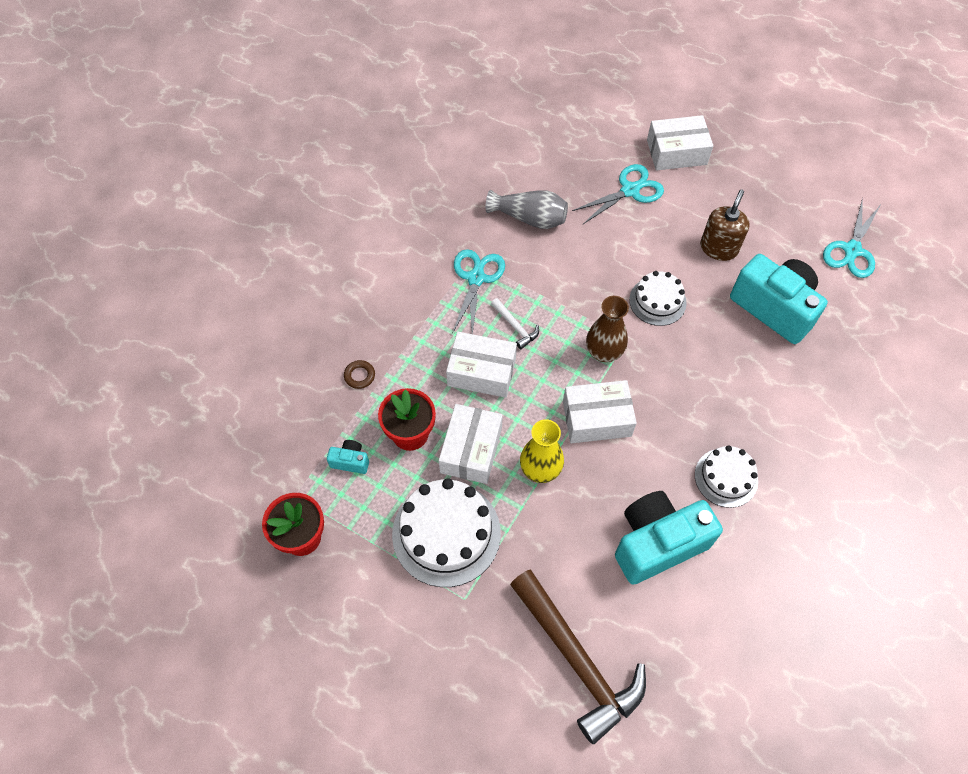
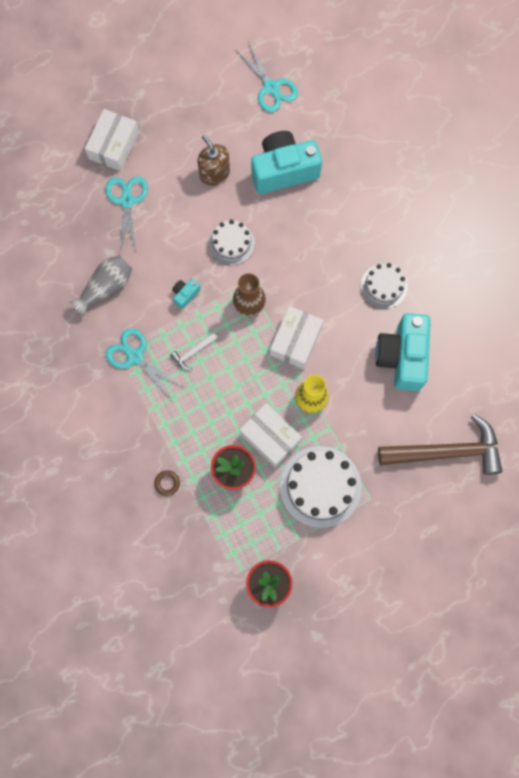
camera: 60 degrees left, 15 degrees up
(350, 461) = (231, 523): turquoise camera -> turquoise camera (185, 294)
(481, 372) = (215, 396): white box -> none
(515, 327) = (193, 352): white hammer -> white hammer turned 150 degrees clockwise

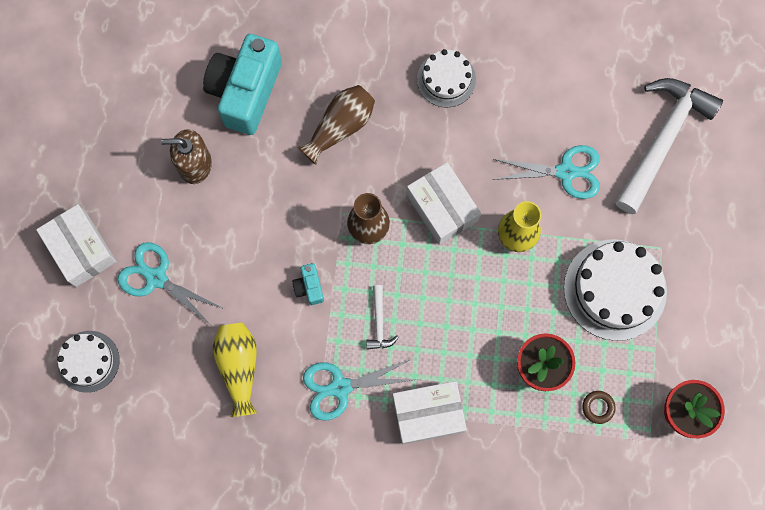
camera: 55 degrees left, 0 degrees up
(106, 287) = (239, 367): grey vase -> yellow vase
(167, 483) = (504, 447): brown ring -> brown ring (598, 407)
(231, 243) = (287, 200): white cake -> white cake (88, 361)
(270, 437) = (528, 304): white box -> white box (428, 414)
(271, 87) = (142, 40): turquoise scissors -> turquoise scissors (566, 172)
(303, 243) = (340, 127): none -> brown vase
(402, 357) = (534, 114): turquoise camera -> none
(446, 452) = (662, 140): brown hammer -> white hammer

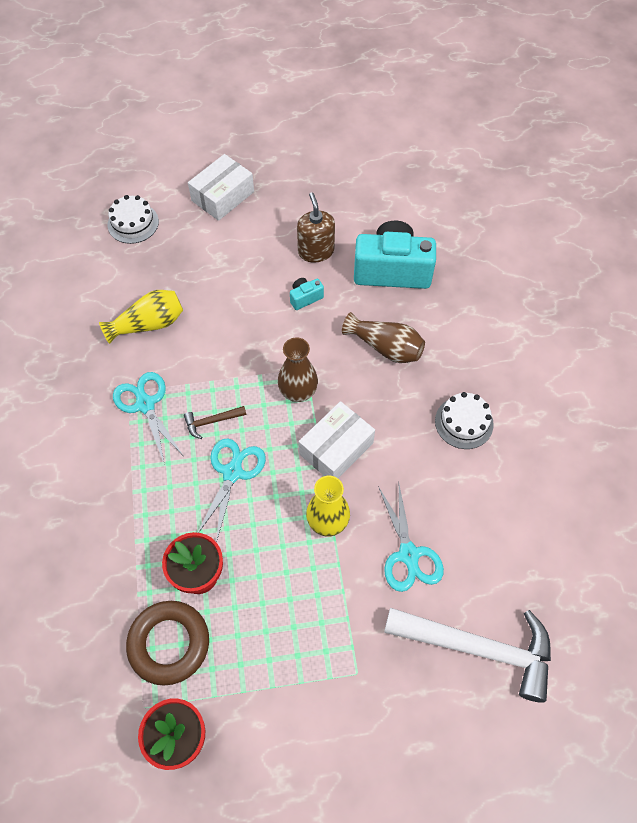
camera: 75 degrees right, 15 degrees down
(156, 278) = (211, 249): turquoise scissors -> turquoise scissors (232, 472)
(309, 287) = (231, 359): turquoise camera -> turquoise camera (305, 298)
(379, 322) = (212, 421): white hammer -> brown hammer
(428, 414) = (134, 483): white box -> none
(598, 407) = (169, 644): brown ring -> brown ring, size x2.34
(615, 289) = (298, 633): white cake -> none

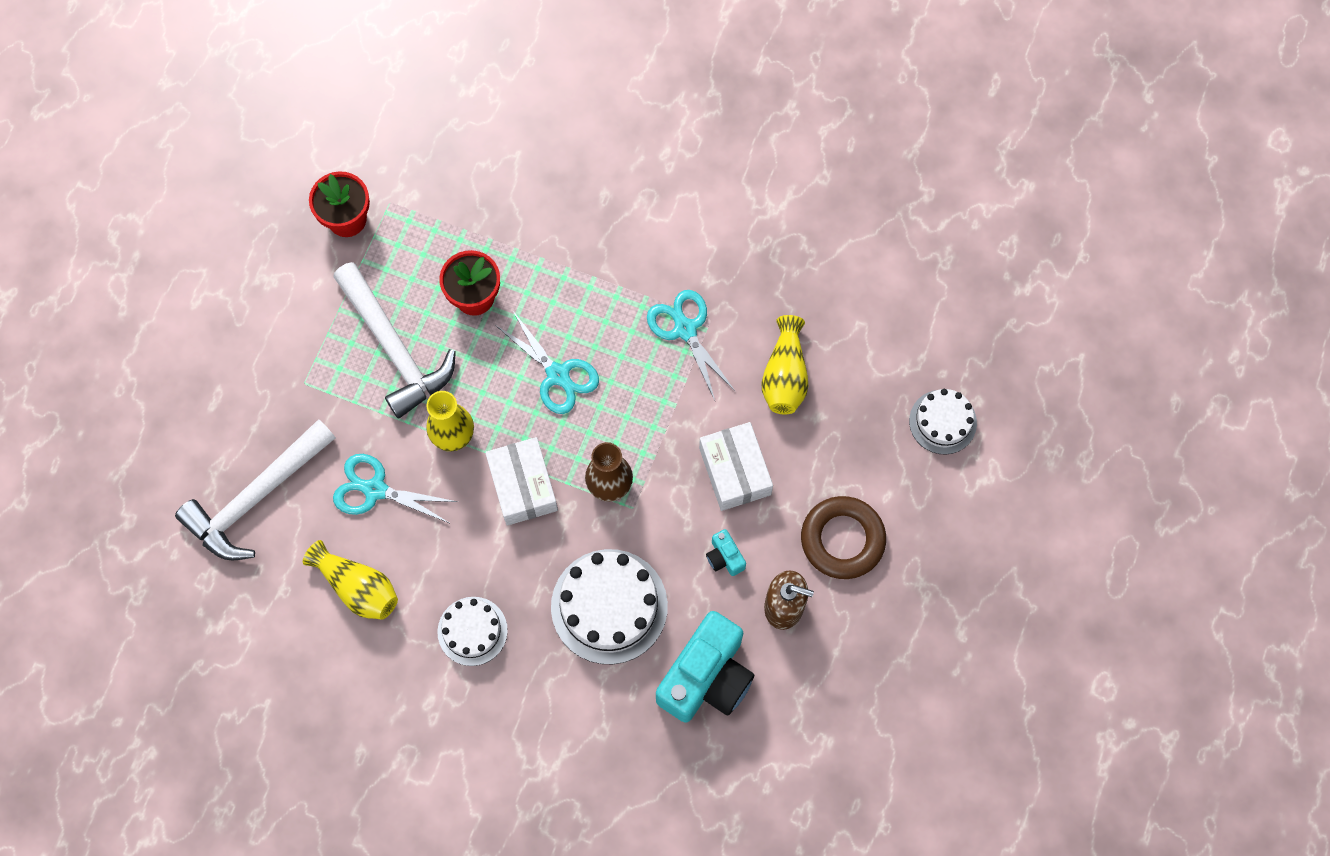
camera: 120 degrees right, 10 degrees up
(145, 404) = (685, 329): turquoise scissors -> turquoise scissors turned 120 degrees counterclockwise
(169, 644) = (429, 245): brown ring -> brown ring (842, 539)
(212, 421) = (626, 383): brown hammer -> none
(222, 196) = (930, 543): white box -> white box (735, 471)
(281, 614) = (394, 348): none -> white hammer
(305, 298) = (724, 557): turquoise camera -> turquoise camera turned 150 degrees clockwise
(385, 347) = (609, 606): brown vase -> white cake
(490, 520) = (358, 587): none -> yellow vase

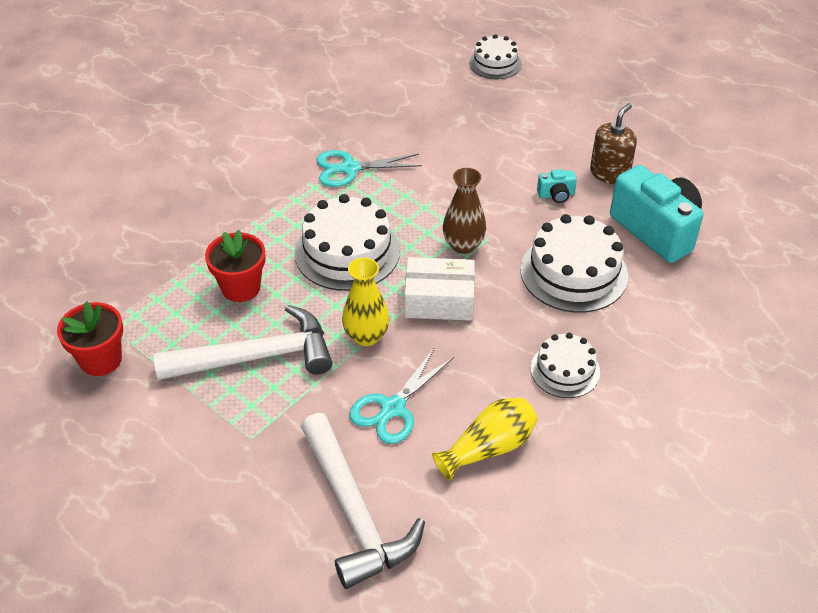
camera: 70 degrees left, 25 degrees down
(558, 375) = (347, 252): turquoise scissors -> white cake
(735, 471) = (485, 171): white box -> none
(785, 376) = (419, 127): yellow vase -> none
(842, 539) = (566, 131): brown ring -> none

